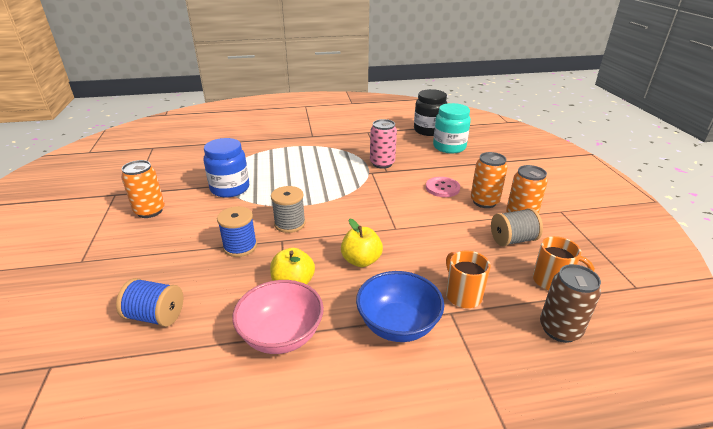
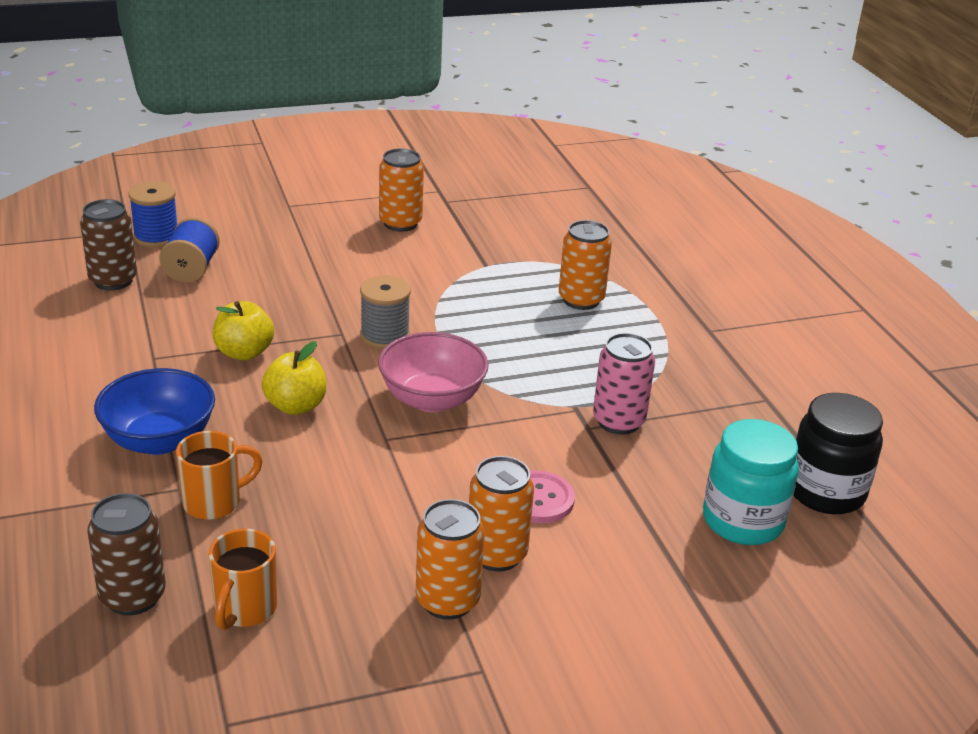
camera: 80 degrees right, 0 degrees up
(146, 371) = (113, 280): none -> brown can
(230, 188) = (476, 272): blue jar -> none
(240, 246) = (323, 302): blue spool -> blue spool (156, 237)
(273, 161) = (581, 300): none -> orange can
(281, 335) = (151, 353): pink bowl -> pink bowl (432, 399)
(513, 240) = (364, 578): grey spool -> none

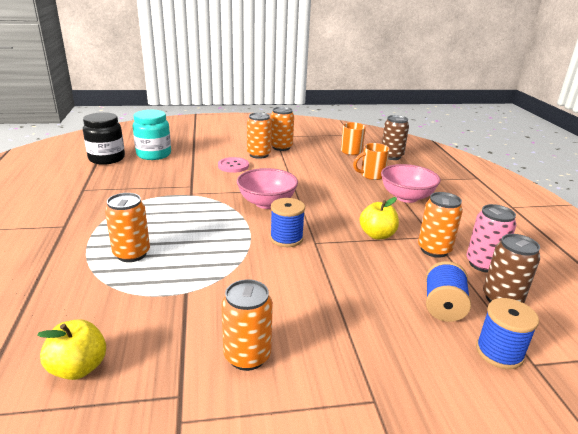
camera: 170 degrees left, 5 degrees down
(159, 440) = (406, 197): blue bowl -> pink bowl
(163, 335) = (434, 250): none -> orange can
(295, 406) = (341, 205): yellow apple -> yellow apple (78, 368)
(385, 336) = (286, 238): grey spool -> blue spool
(618, 421) = (173, 187): pink can -> pink can (483, 264)

